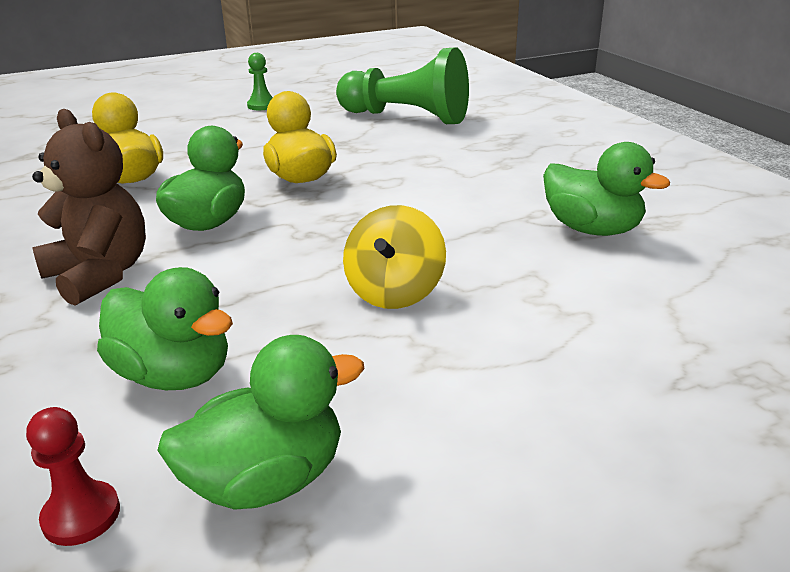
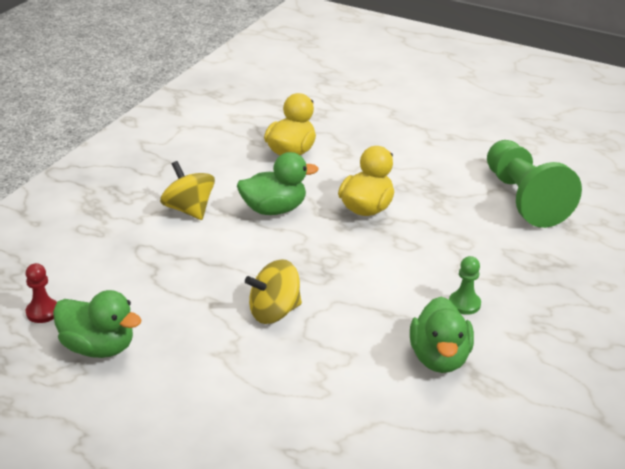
camera: 50 degrees right, 5 degrees up
(100, 275) = (189, 209): brown teddy bear -> yellow spinning top
(174, 375) = (138, 282): green duck -> none
(262, 105) = (455, 130): green pawn -> green pawn (464, 304)

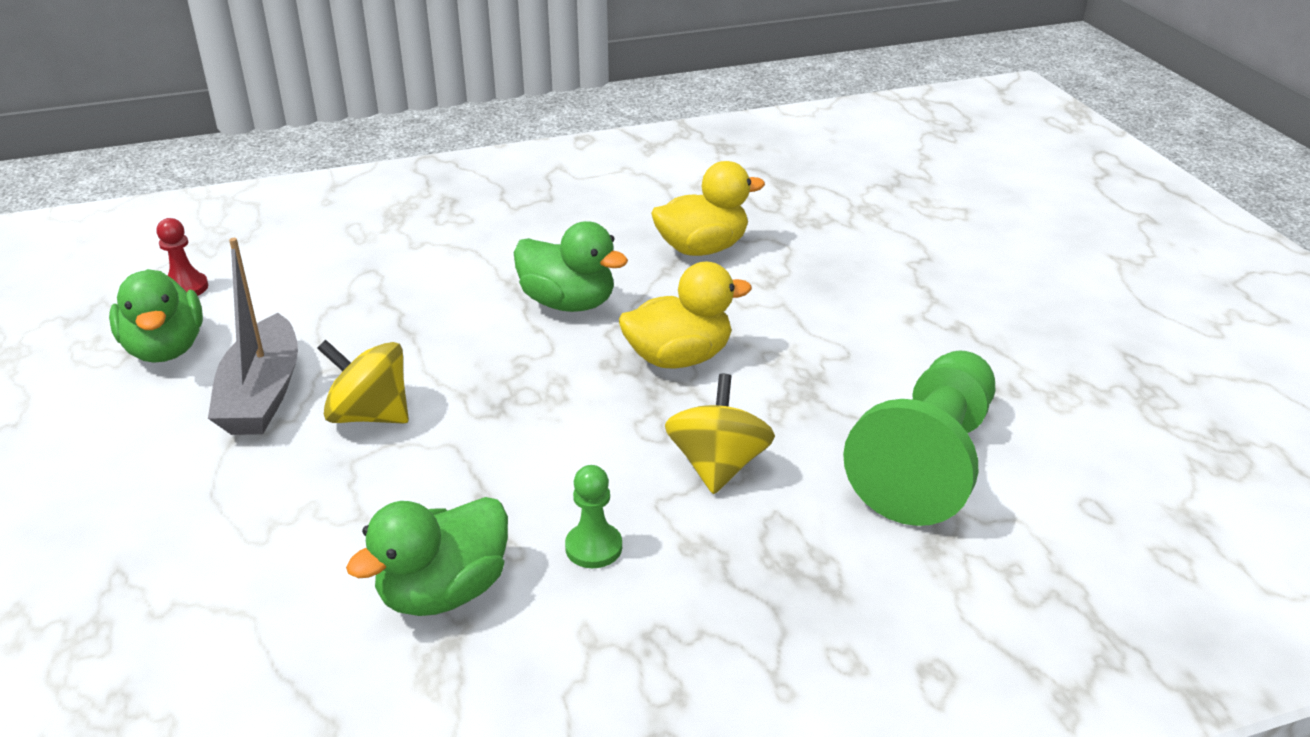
camera: 45 degrees right, 0 degrees up
(189, 209) = (481, 258): yellow spinning top -> yellow spinning top (718, 466)
(201, 335) = (262, 394): none -> grey boat

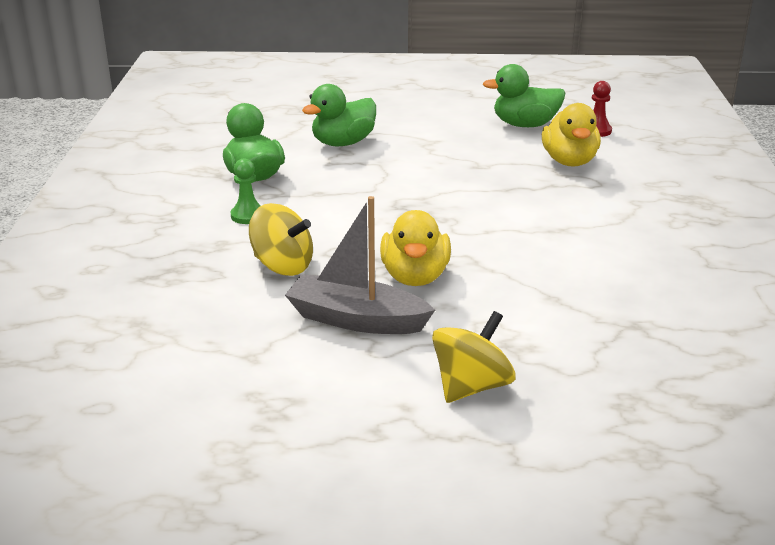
camera: 110 degrees right, 5 degrees down
(262, 394) = (460, 146): grey boat -> grey boat (356, 319)
(369, 415) = (419, 171): yellow spinning top -> yellow spinning top (471, 386)
(568, 303) = (517, 247): green duck -> green duck (343, 143)
(702, 248) = (586, 323): yellow duck -> yellow duck (569, 161)
(927, 463) = (213, 348): green pawn -> none

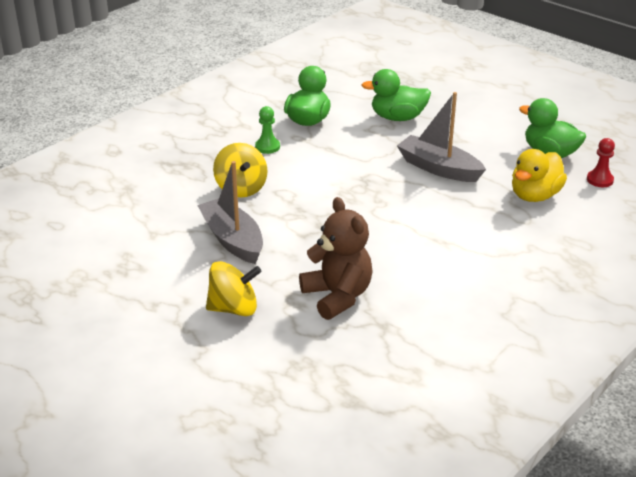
camera: 40 degrees right, 5 degrees up
(415, 277) = (302, 230): yellow duck -> none
(453, 171) = (438, 168): none -> grey boat
(552, 321) = (337, 296): none -> brown teddy bear

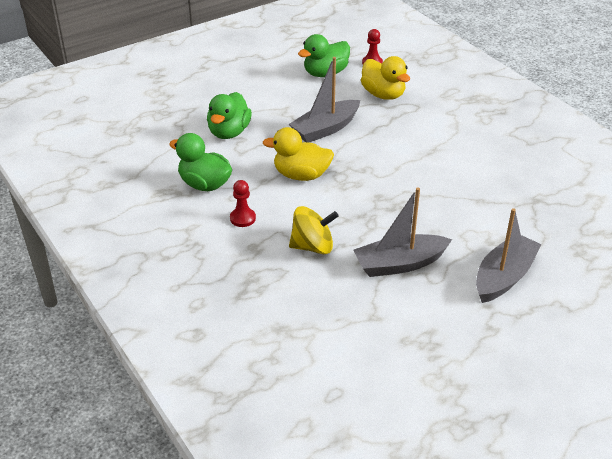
camera: 75 degrees left, 5 degrees up
(234, 308) = (504, 277): yellow spinning top -> grey boat
(267, 147) = (242, 218): green pawn -> red pawn
(337, 296) = (496, 216): brown teddy bear -> none
(348, 166) = (301, 175): none -> yellow duck

